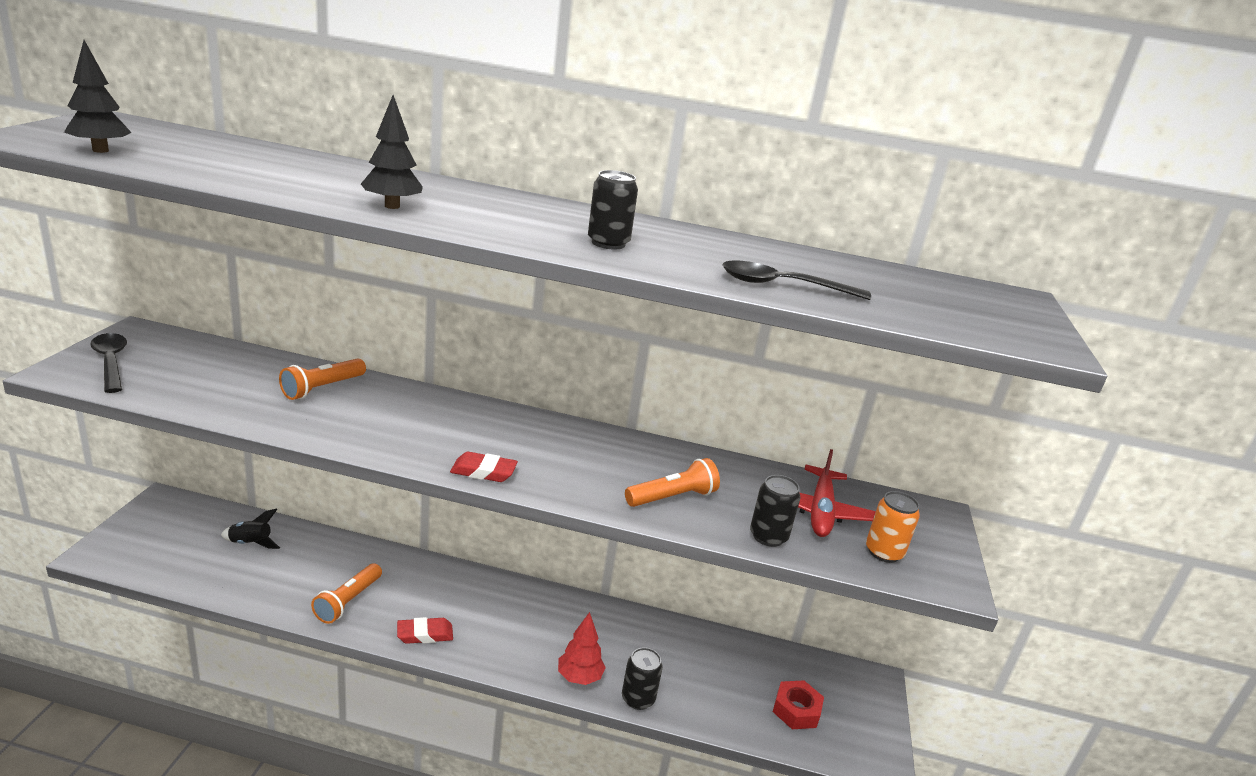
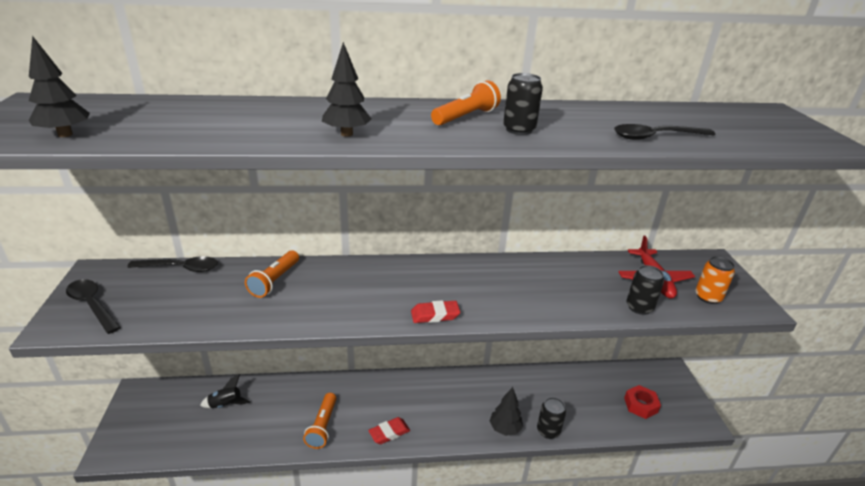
camera: 15 degrees left, 5 degrees up
(229, 350) = (181, 268): none -> black spoon
(579, 677) = (505, 429): red tree -> black tree
(672, 497) = (564, 297): orange flashlight -> orange flashlight (466, 117)

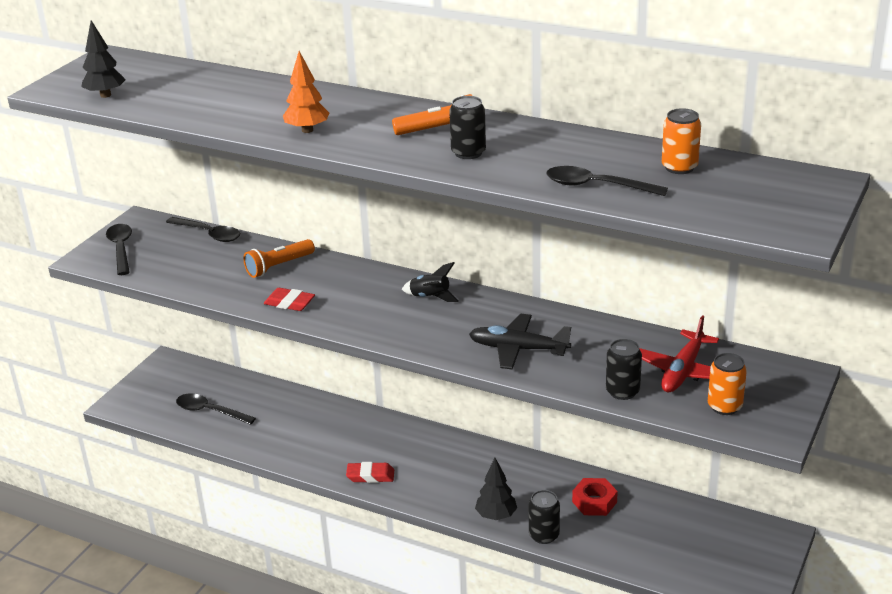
camera: 35 degrees right, 0 degrees up
(209, 426) = (210, 411): none -> black spoon
(226, 405) = (235, 398): black rocket -> black rocket (430, 297)
(322, 426) = (310, 447): orange flashlight -> none
(347, 134) = (307, 130): black tree -> orange tree
(435, 315) = (395, 336): red eraser -> red eraser (289, 303)
(535, 296) = (518, 349): none -> black plane
(640, 405) = (689, 553): red nut -> red nut (594, 502)
(680, 116) = (679, 167): none -> orange can

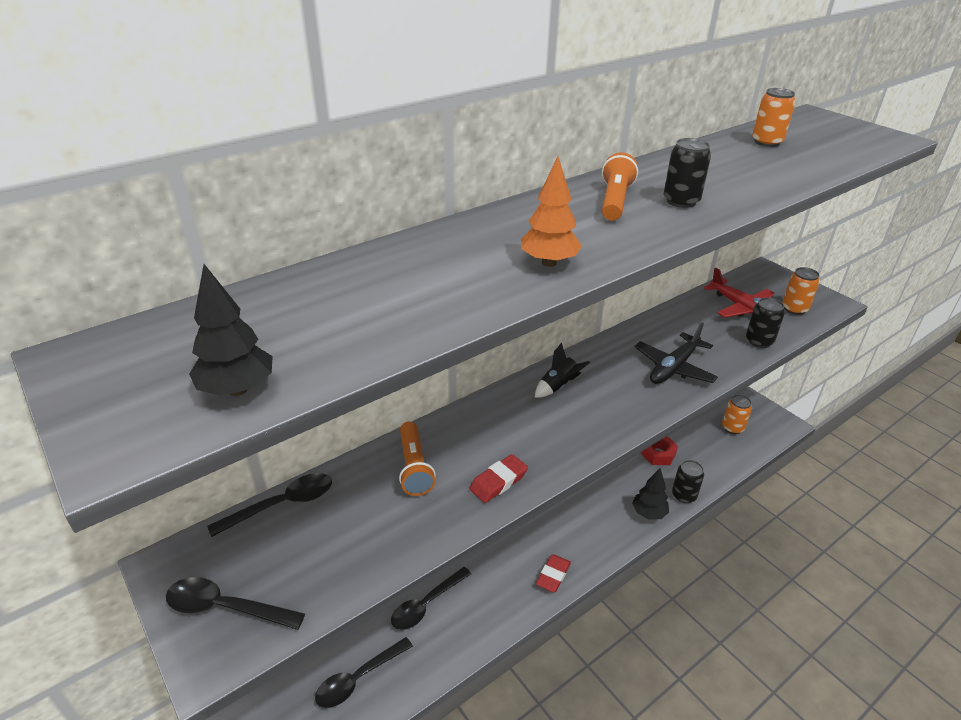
camera: 65 degrees left, 5 degrees up
(596, 186) = (786, 173): black spoon -> black spoon (426, 604)
(699, 552) = (732, 428): none -> orange can

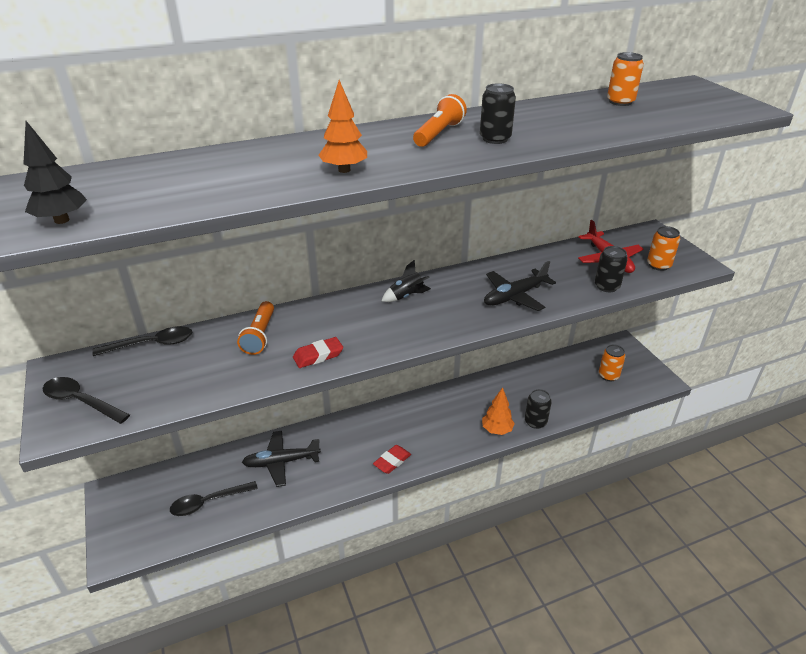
camera: 15 degrees right, 0 degrees up
(426, 604) = (281, 462): black spoon -> black plane
(648, 513) = (496, 430): black tree -> orange tree
(658, 453) = (528, 385): red nut -> none

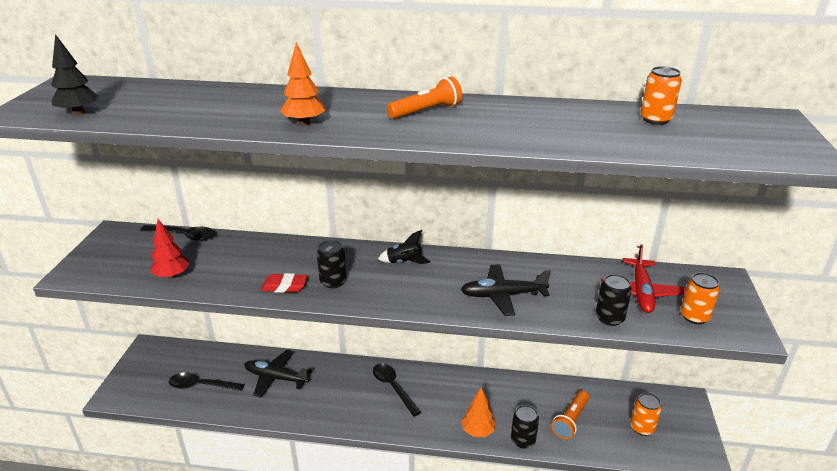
camera: 30 degrees right, 5 degrees down
(81, 401) = (103, 260): black spoon -> black spoon (393, 387)
(185, 388) = (172, 276): none -> red tree
(260, 335) = (260, 255): orange flashlight -> orange flashlight (570, 420)
(392, 461) = (361, 417): red eraser -> none
(495, 139) = (469, 126): black can -> black can (333, 282)

